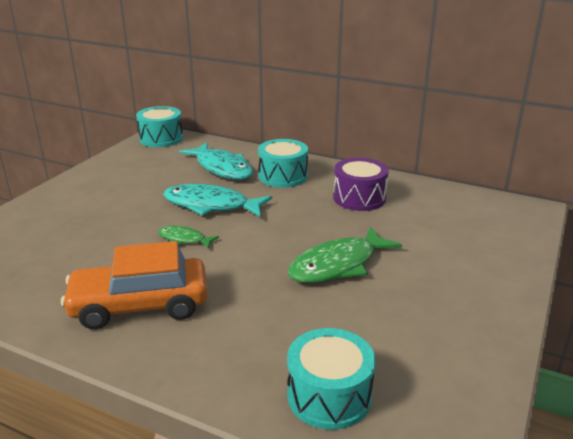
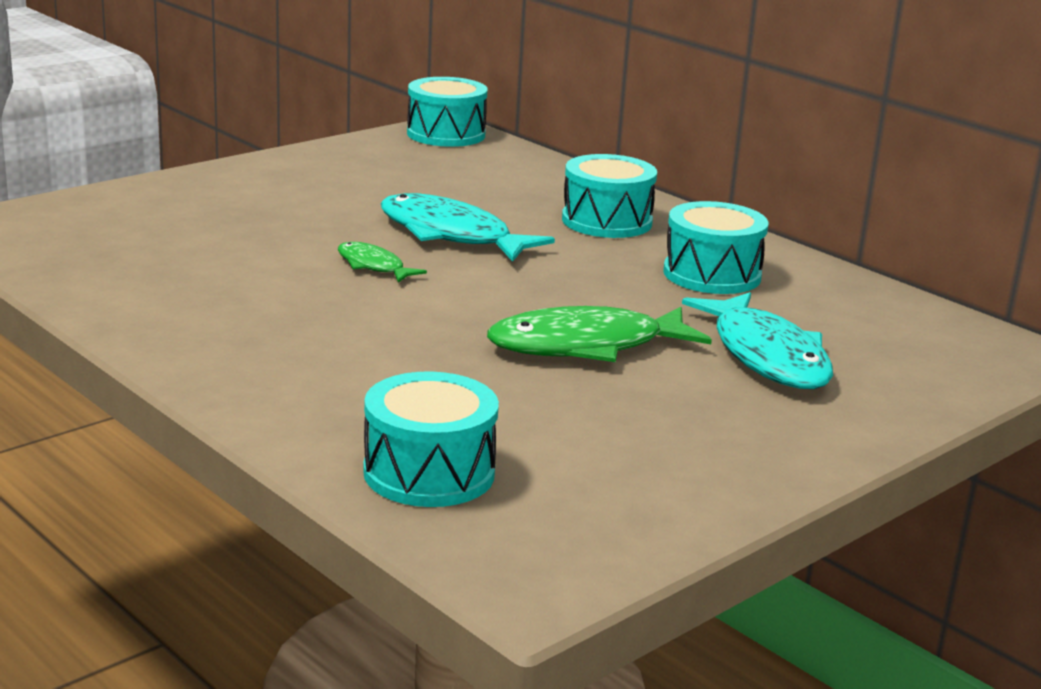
camera: 20 degrees right, 5 degrees down
(140, 305) = (248, 323): orange car -> none
(222, 168) = (512, 192): turquoise fish -> turquoise fish (766, 356)
(359, 198) = (712, 274): purple drum -> turquoise drum

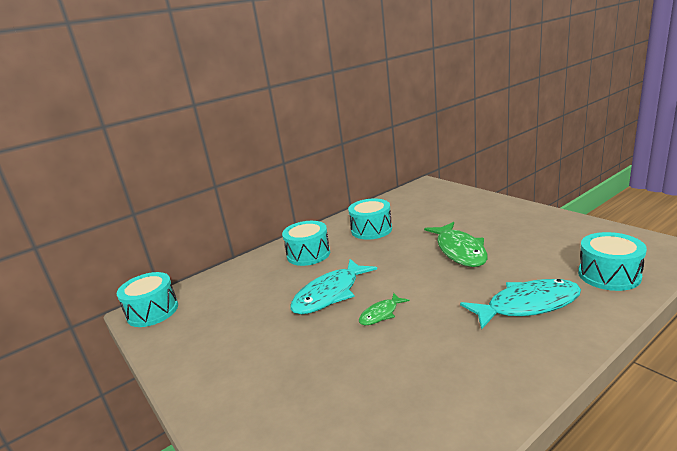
camera: 80 degrees left, 0 degrees up
(766, 356) = (450, 218): turquoise fish -> turquoise fish (527, 305)

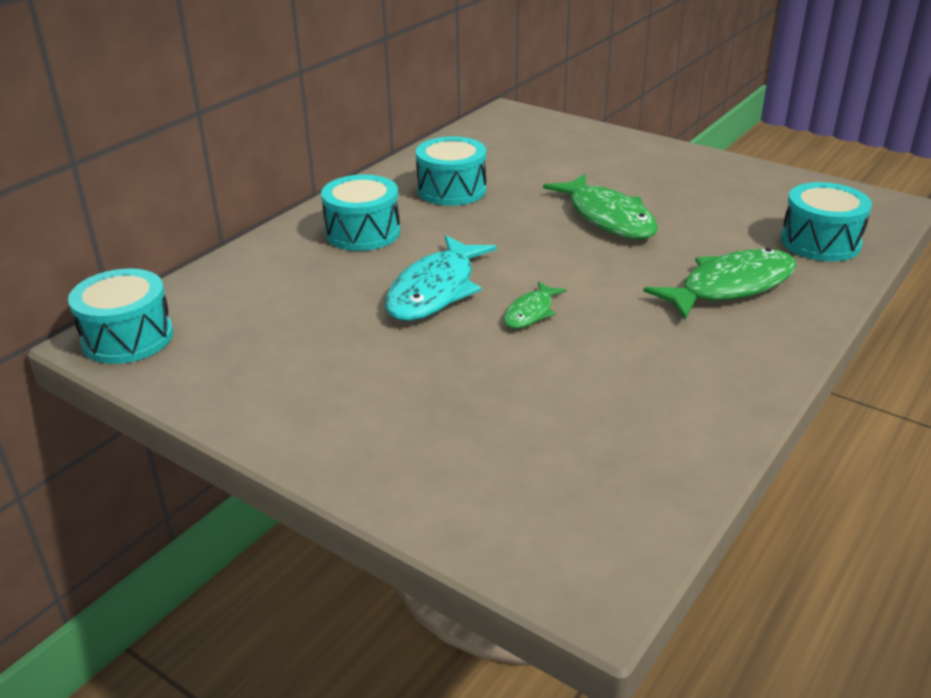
camera: 20 degrees left, 10 degrees up
(527, 305) = (730, 287): turquoise fish -> green fish

